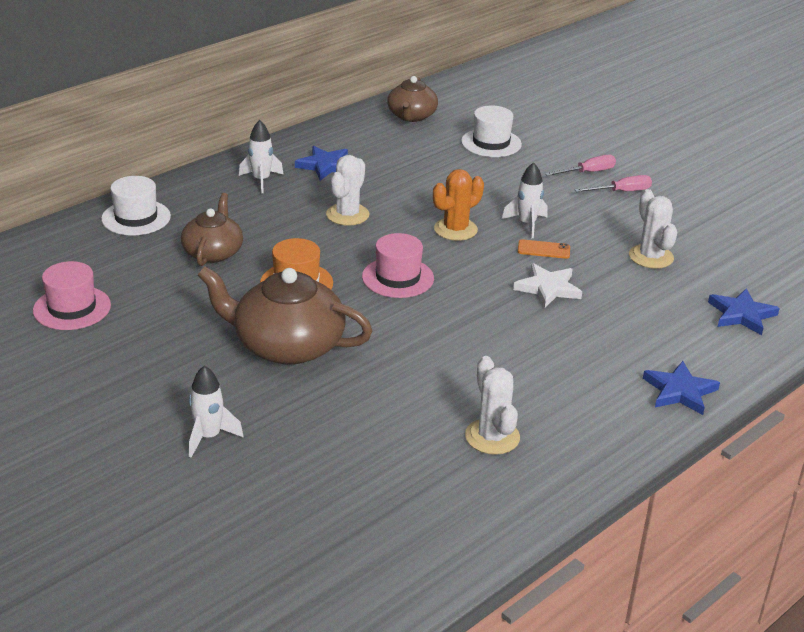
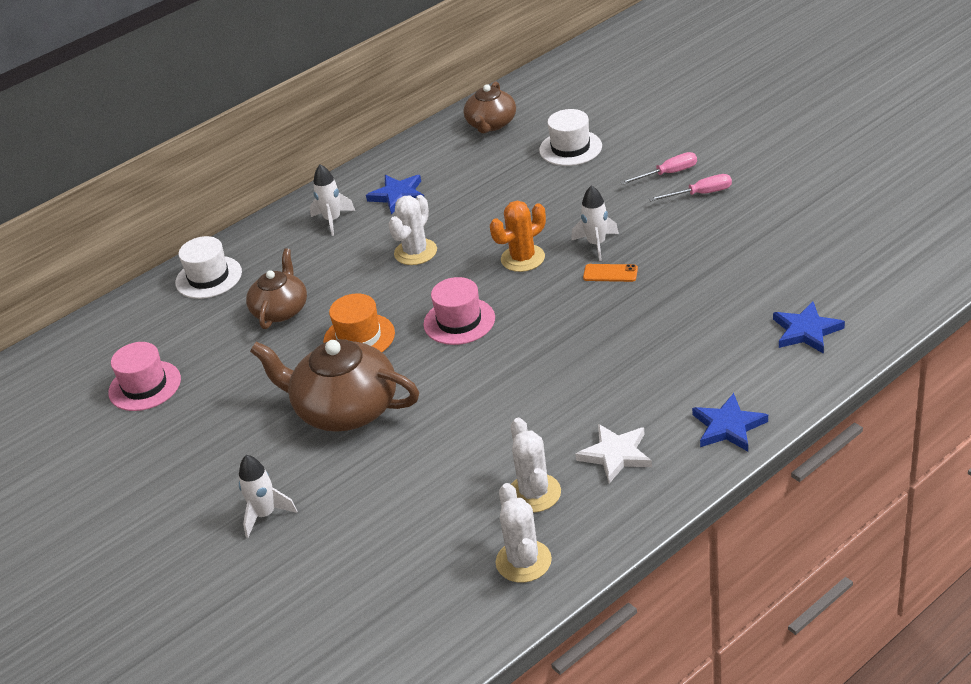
camera: 10 degrees right, 5 degrees up
(548, 288) = (609, 319): white star -> white star (616, 455)
(651, 257) = (721, 271): white cactus -> white cactus (523, 561)

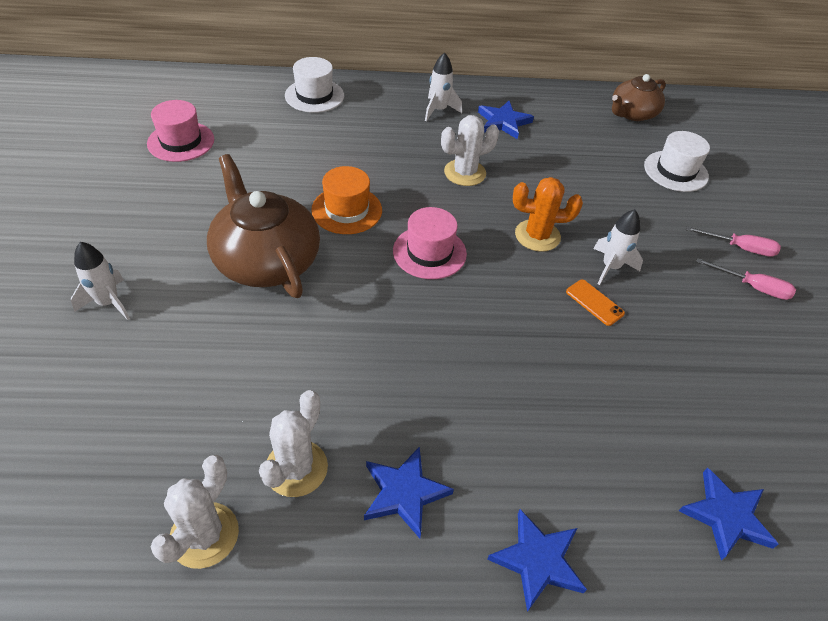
camera: 30 degrees right, 10 degrees up
(281, 310) = (325, 150): brown teapot -> none
(616, 455) = (404, 493): white star -> blue star

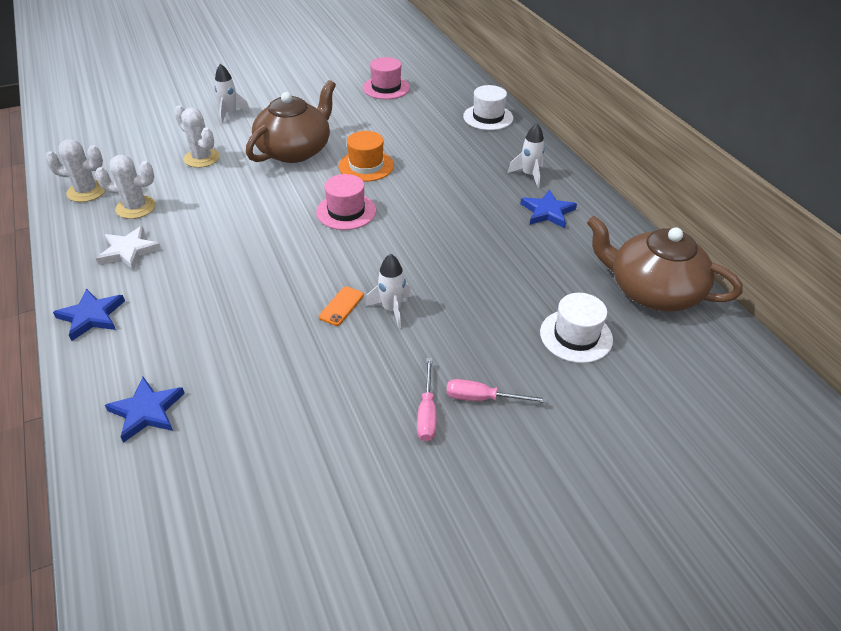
camera: 70 degrees right, 5 degrees down
(404, 493) = (129, 251): blue star -> white star
(465, 173) = (455, 207): white cactus -> white cactus (202, 158)
(537, 236) = (403, 260): orange cactus -> none
(632, 113) = (652, 291): brown teapot -> brown teapot, size x1.61
(739, 248) = (483, 398): pink screwdriver -> pink screwdriver turned 105 degrees clockwise

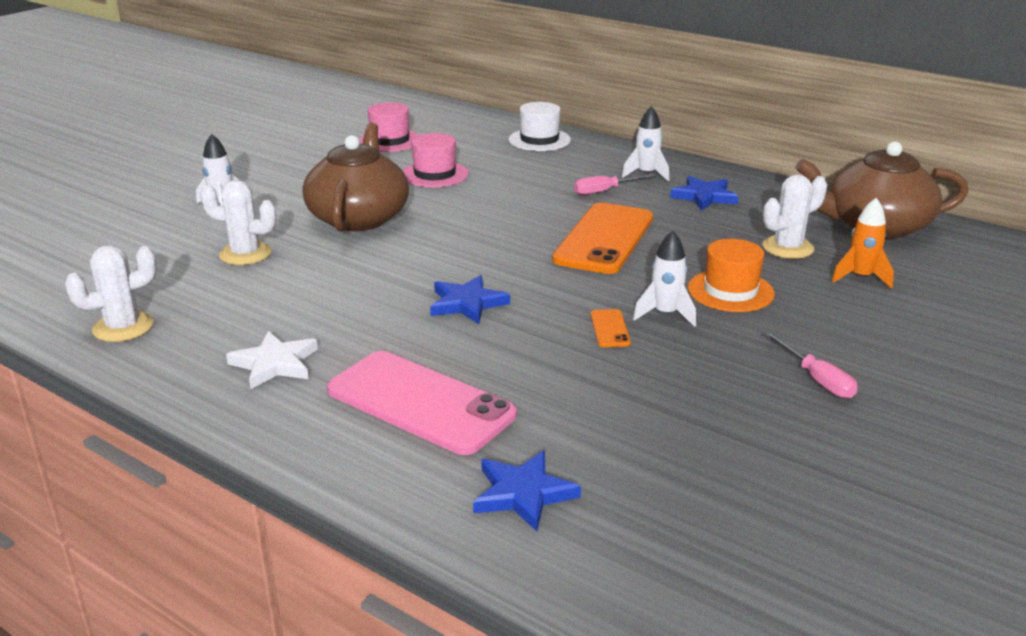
camera: 30 degrees left, 15 degrees down
(91, 316) = (317, 438): blue star -> blue star (467, 303)
(136, 207) = (222, 322): white cactus -> white cactus (788, 248)
(169, 315) = (420, 402): none -> pink phone
(346, 211) = (498, 252): pink hat -> pink hat (434, 174)
(366, 166) = (464, 209): orange hat -> orange hat (730, 291)
(428, 226) = (604, 239): none -> orange phone
(483, 398) = (849, 350): pink screwdriver -> pink screwdriver (605, 191)
(576, 336) = (860, 277): white hat -> orange rocket

